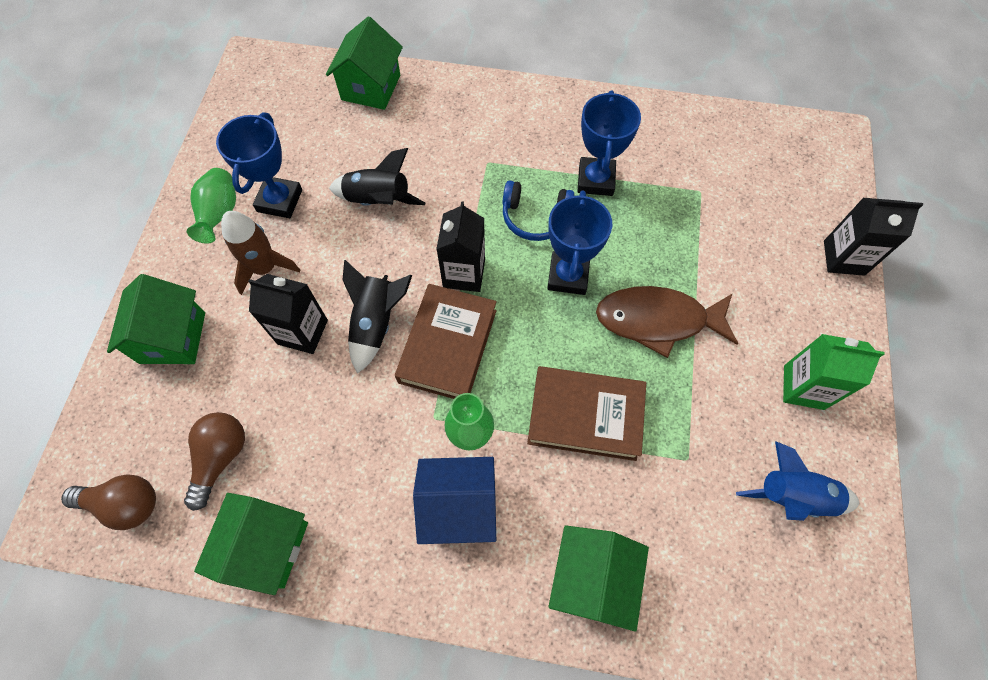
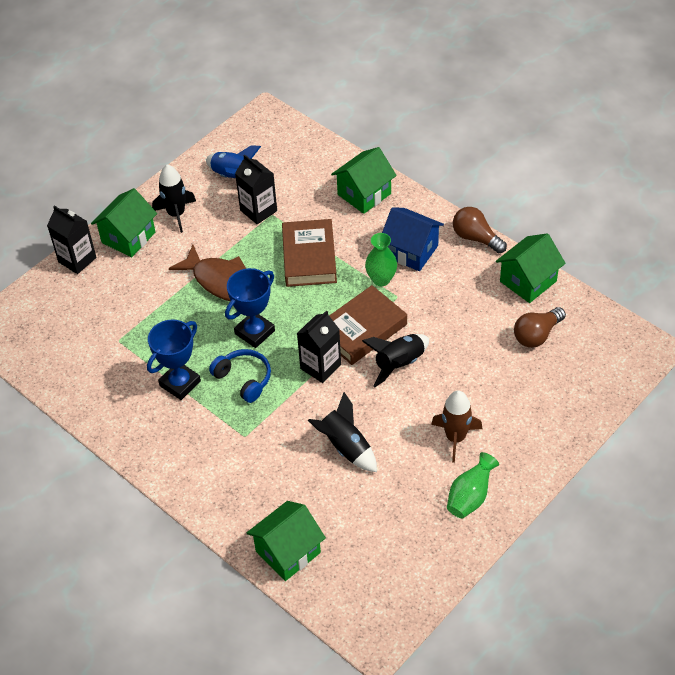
camera: 145 degrees left, 15 degrees down
(125, 504) = (604, 338): brown light bulb -> brown light bulb (476, 238)
(173, 337) = (541, 421): green house -> green house (128, 237)
(280, 200) = (419, 485): blue trophy -> none
(302, 332) = (451, 382): black carton -> black carton (258, 210)
(585, 416) = (309, 257): brown book -> brown book turned 45 degrees clockwise
(803, 387) = (176, 214): green carton -> black rocket

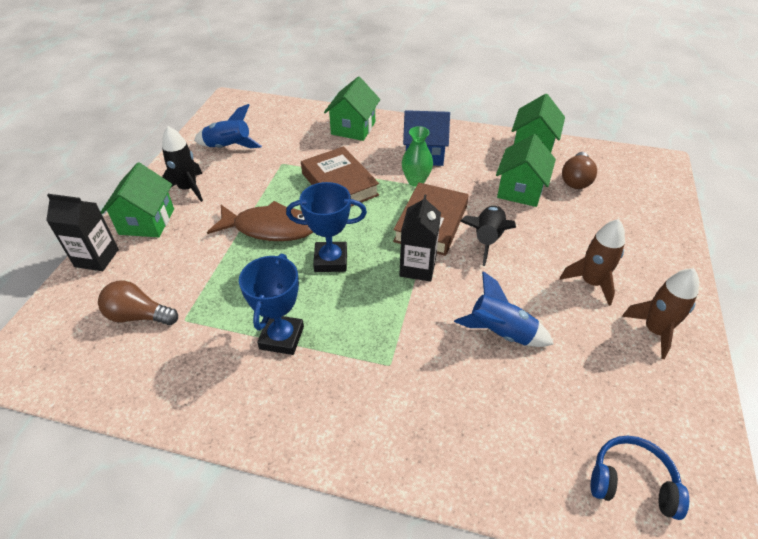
camera: 30 degrees left, 5 degrees down
(244, 379) = (349, 307): blue headphones -> blue headphones (632, 482)
(254, 332) = (330, 260): blue trophy -> blue trophy turned 75 degrees clockwise
(258, 210) = (268, 164): black carton -> none
(288, 552) = (535, 479): green house -> green house (520, 190)
(345, 447) = (501, 332): black rocket -> blue rocket
(470, 497) = (655, 331): green vase -> brown rocket
(476, 238) = (467, 131): brown light bulb -> brown light bulb (138, 316)

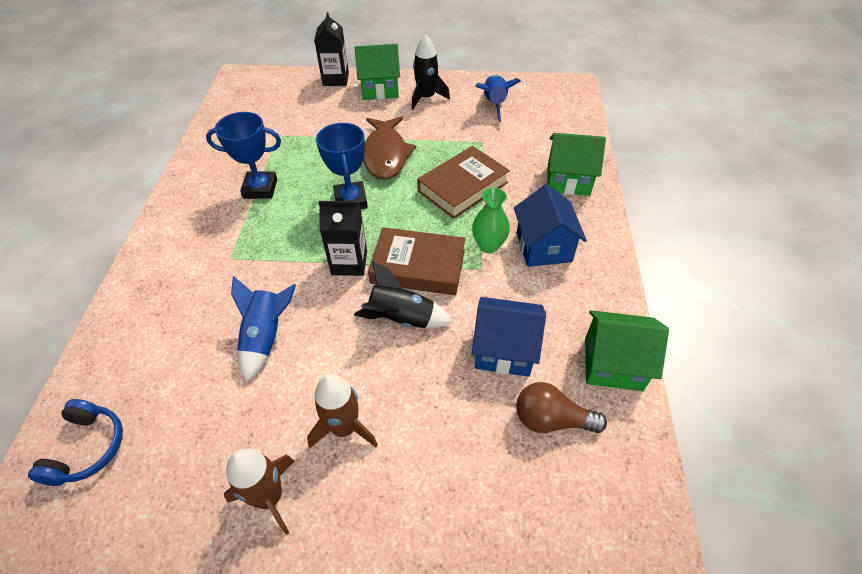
camera: 80 degrees right, 5 degrees up
(138, 316) = (280, 114): brown light bulb -> none
(520, 190) = (504, 350): green house -> blue house

